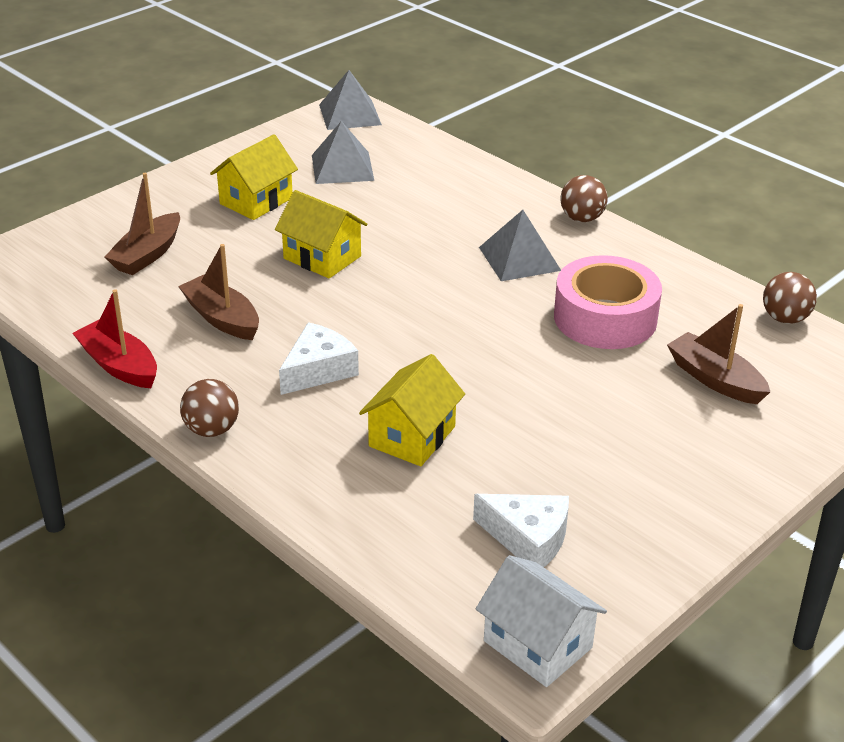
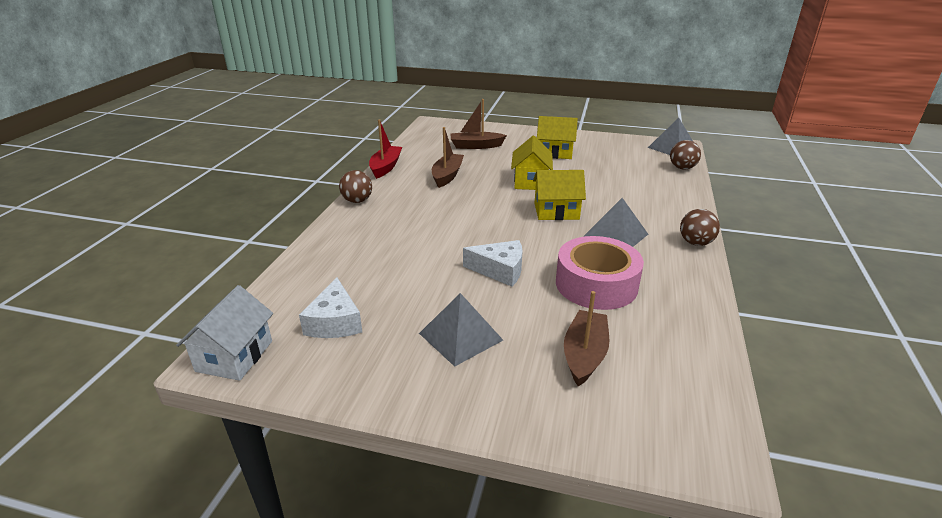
camera: 60 degrees right, 5 degrees down
(318, 370) = (432, 210): white cheese -> white cheese (500, 270)
(342, 167) = (620, 161): grey pyramid -> grey pyramid (461, 336)
(412, 436) = (400, 254): yellow house -> yellow house (556, 211)
(785, 318) = (713, 371): brown ball -> brown ball (682, 168)

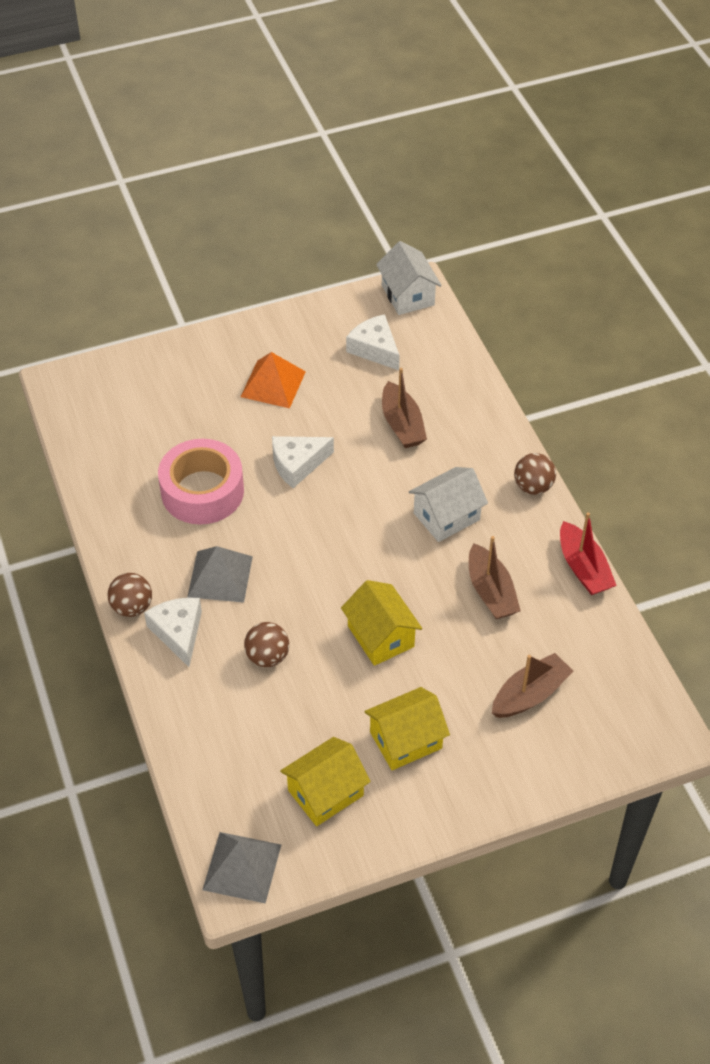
camera: 145 degrees right, 20 degrees up
(429, 208) = (446, 516): none -> white house
(461, 336) = (273, 384): grey pyramid -> orange pyramid
(556, 211) = (307, 586): yellow house -> yellow house (325, 793)
(584, 355) = (174, 414): brown boat -> brown boat (402, 424)
(665, 221) = (178, 633): none -> white cheese
(682, 168) = (203, 795): brown ball -> brown ball (267, 656)

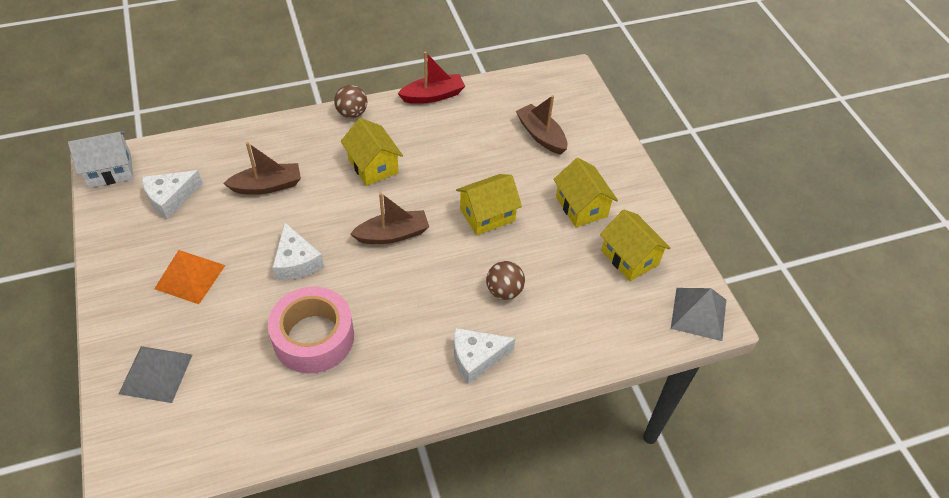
camera: 90 degrees left, 0 degrees up
(132, 607) = (445, 397): brown ball -> none
(220, 576) = (416, 324): grey pyramid -> grey pyramid (156, 374)
(446, 516) = (373, 166): white house -> yellow house
(491, 591) = (449, 147): brown boat -> brown boat (392, 234)

